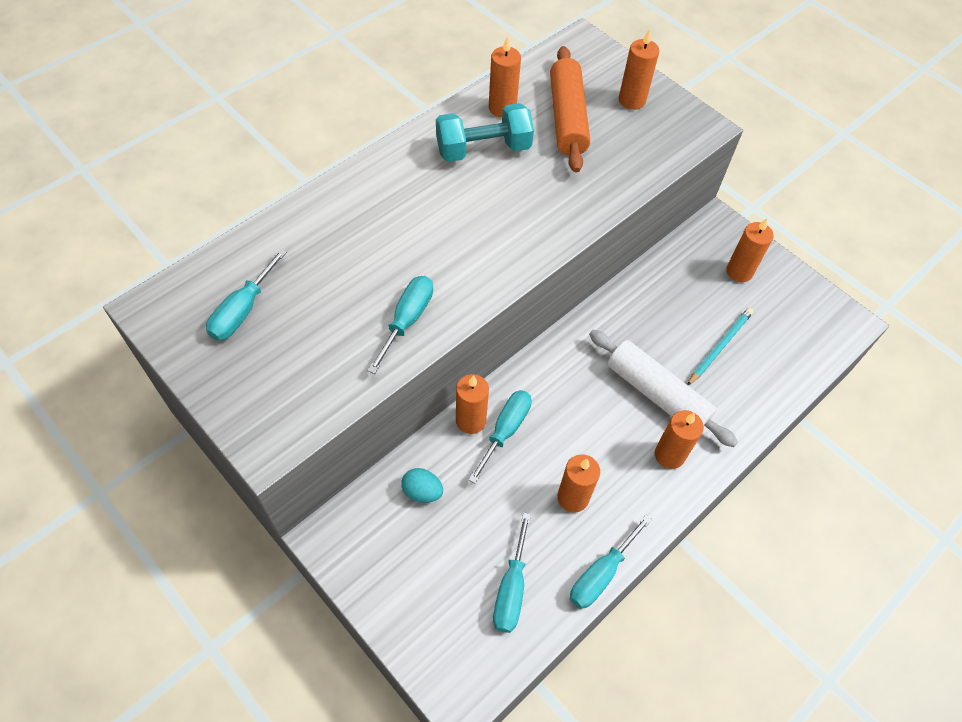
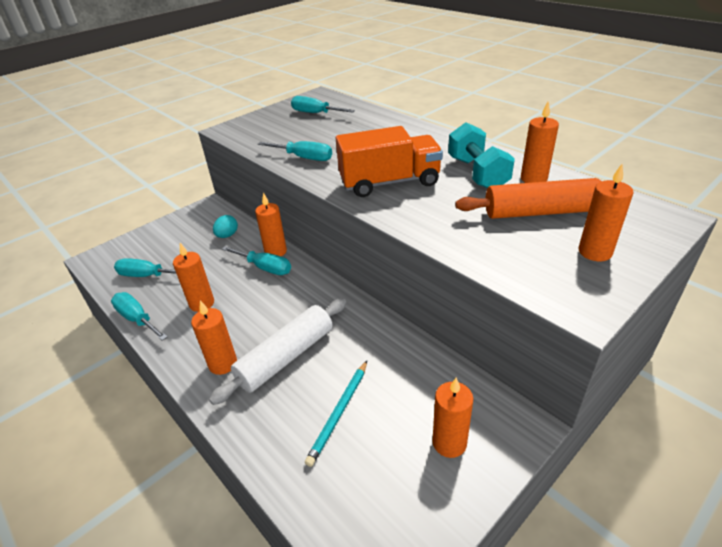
camera: 95 degrees right, 20 degrees down
(492, 229) = (389, 182): none -> orange truck
(719, 346) = (339, 413): turquoise pencil -> turquoise pencil turned 75 degrees clockwise

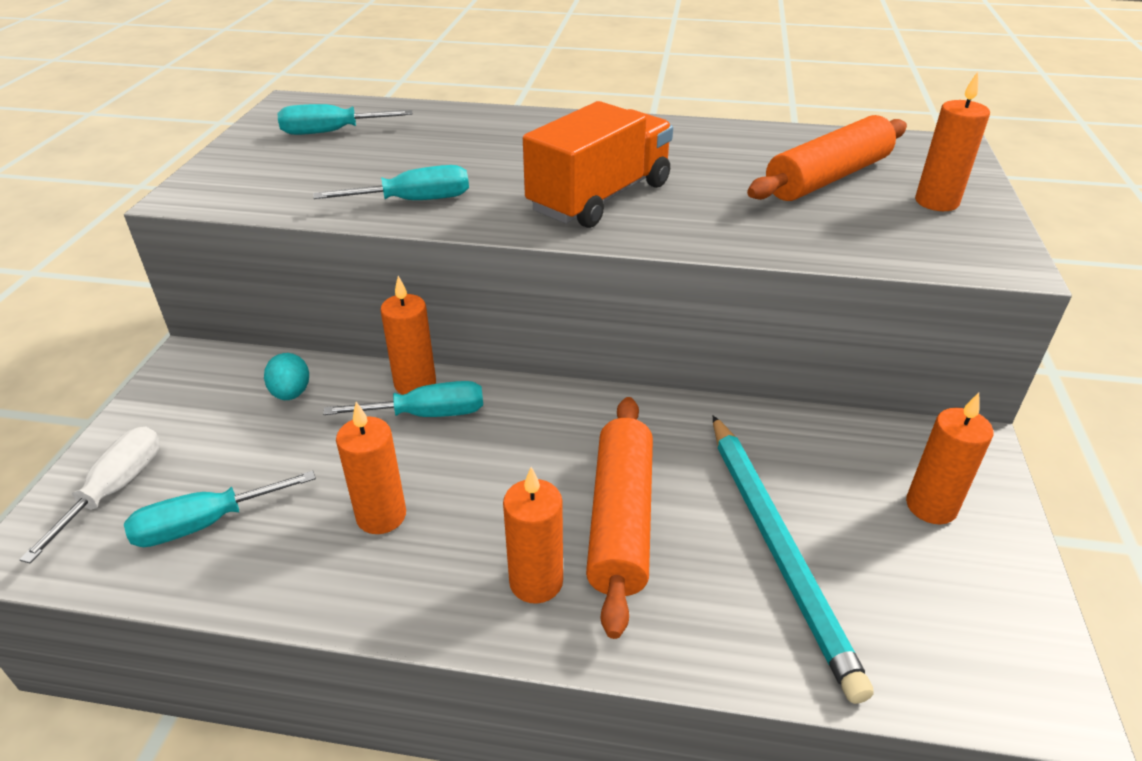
camera: 40 degrees left, 0 degrees up
(137, 248) = (115, 489): none -> white screwdriver
(137, 319) = (282, 601): turquoise screwdriver -> none
(286, 357) = (621, 520): white rolling pin -> orange rolling pin
(339, 413) = (778, 548): turquoise pencil -> turquoise pencil, size x1.68
(477, 173) = (696, 154): turquoise dumbbell -> none
(533, 179) = (768, 143): orange candle -> none

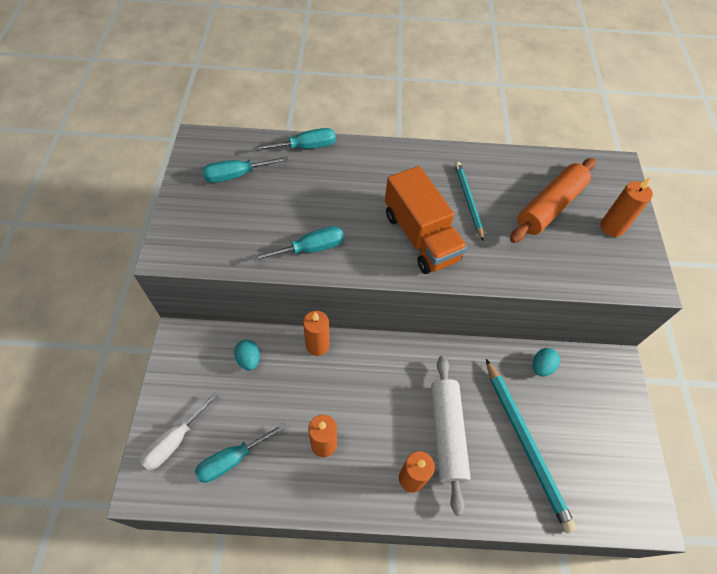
camera: 10 degrees left, 20 degrees up
(115, 489) = (174, 441): white screwdriver -> white screwdriver turned 150 degrees counterclockwise
(427, 414) = (330, 369): turquoise screwdriver -> turquoise screwdriver (306, 147)
(600, 197) = (420, 237): orange truck -> orange truck turned 120 degrees clockwise
(621, 520) = (447, 433): orange rolling pin -> white rolling pin
(689, 167) = (468, 200): none -> turquoise pencil
(820, 438) = (541, 367): none -> turquoise egg
(931, 506) = (598, 408): orange candle -> none

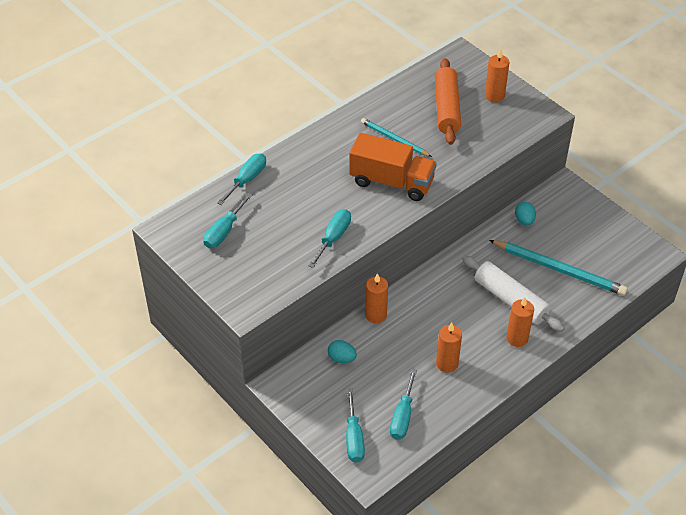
camera: 40 degrees left, 10 degrees down
(174, 441) = (354, 438): white screwdriver -> turquoise screwdriver

